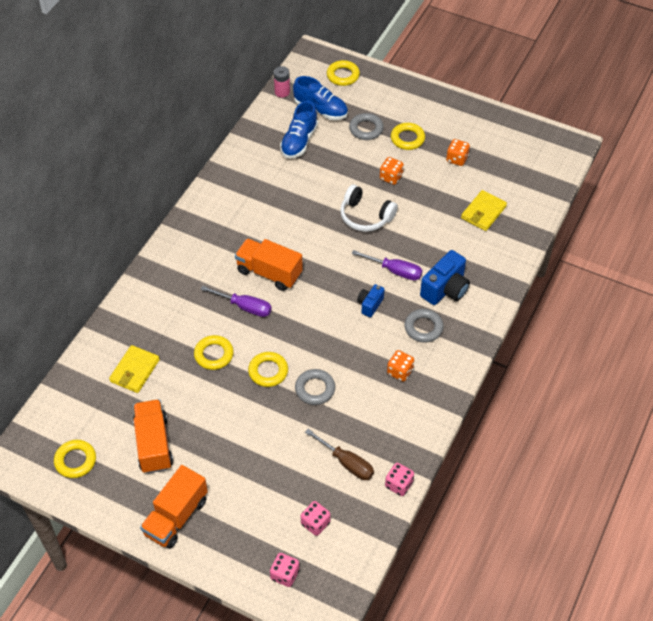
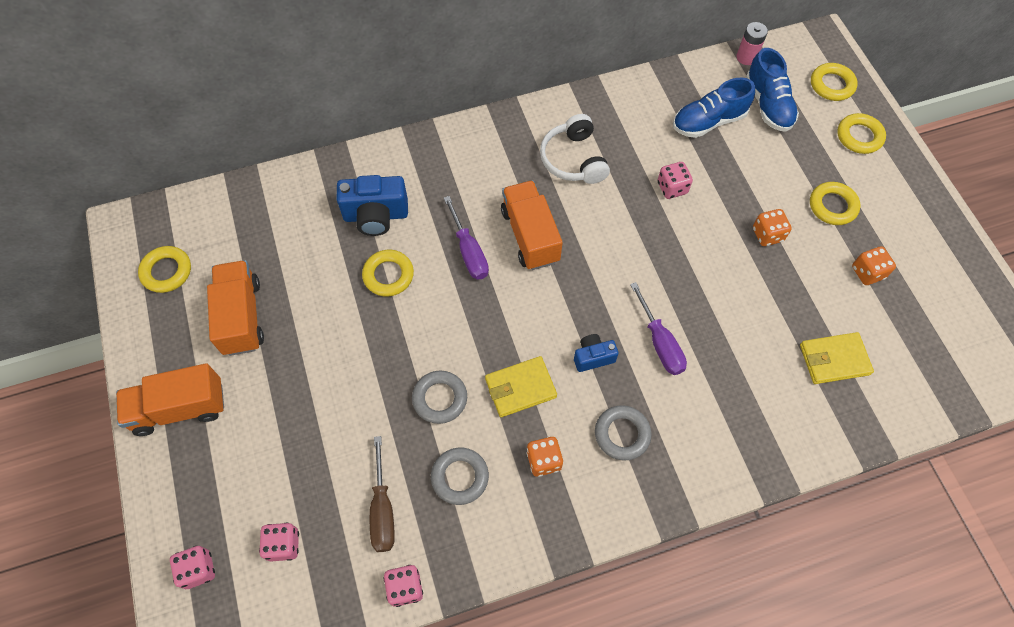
camera: 45 degrees right, 10 degrees up
(135, 370) = (306, 229): yellow wallet -> yellow wallet (520, 388)
(153, 444) = (242, 317): orange truck -> orange truck turned 45 degrees counterclockwise
(268, 371) = (417, 338): yellow ring -> yellow ring (859, 136)
(317, 190) = (672, 188): none -> pink dice
(365, 216) = (693, 256): white headphones -> white headphones (573, 159)
(366, 129) = (796, 161): grey ring -> grey ring (460, 477)
(445, 289) = (693, 412): blue camera -> blue camera (376, 216)

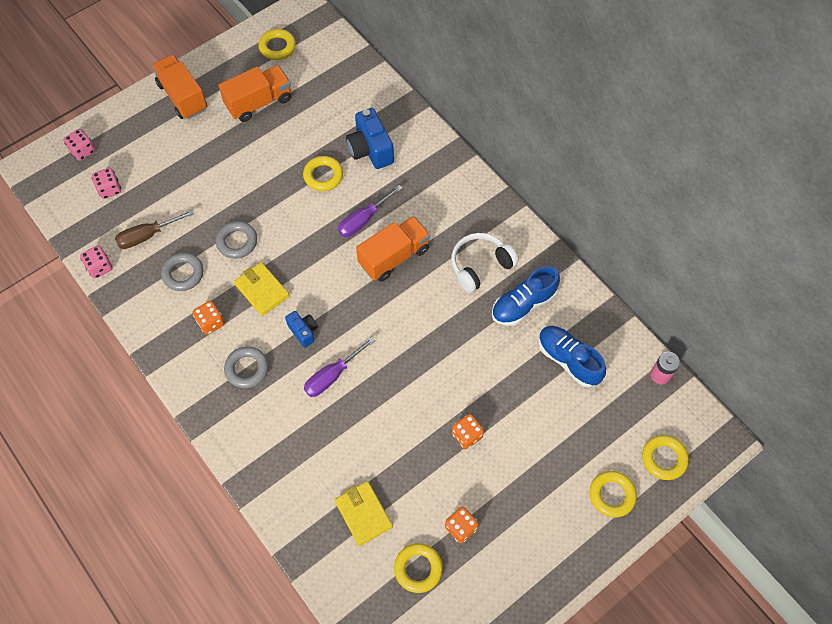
camera: 70 degrees right, 0 degrees up
(672, 188) = (483, 348): pink dice -> none
(768, 104) = (612, 406): blue shoe -> blue shoe (523, 304)
(832, 206) = (520, 485): yellow ring -> yellow ring (418, 568)

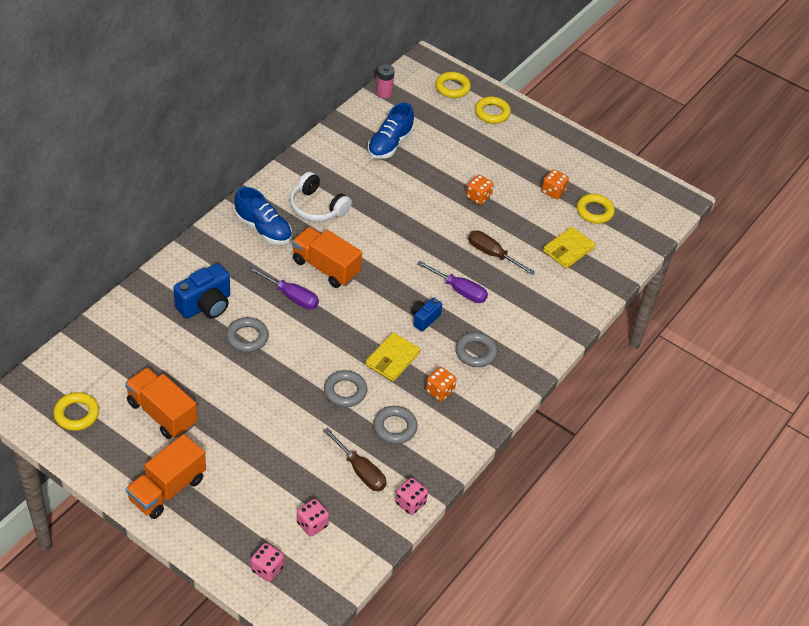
camera: 110 degrees left, 15 degrees down
(323, 176) = (247, 337): yellow ring -> grey ring
(375, 425) = (492, 254): none -> brown screwdriver
(523, 304) = (347, 175): blue shoe -> blue shoe (263, 229)

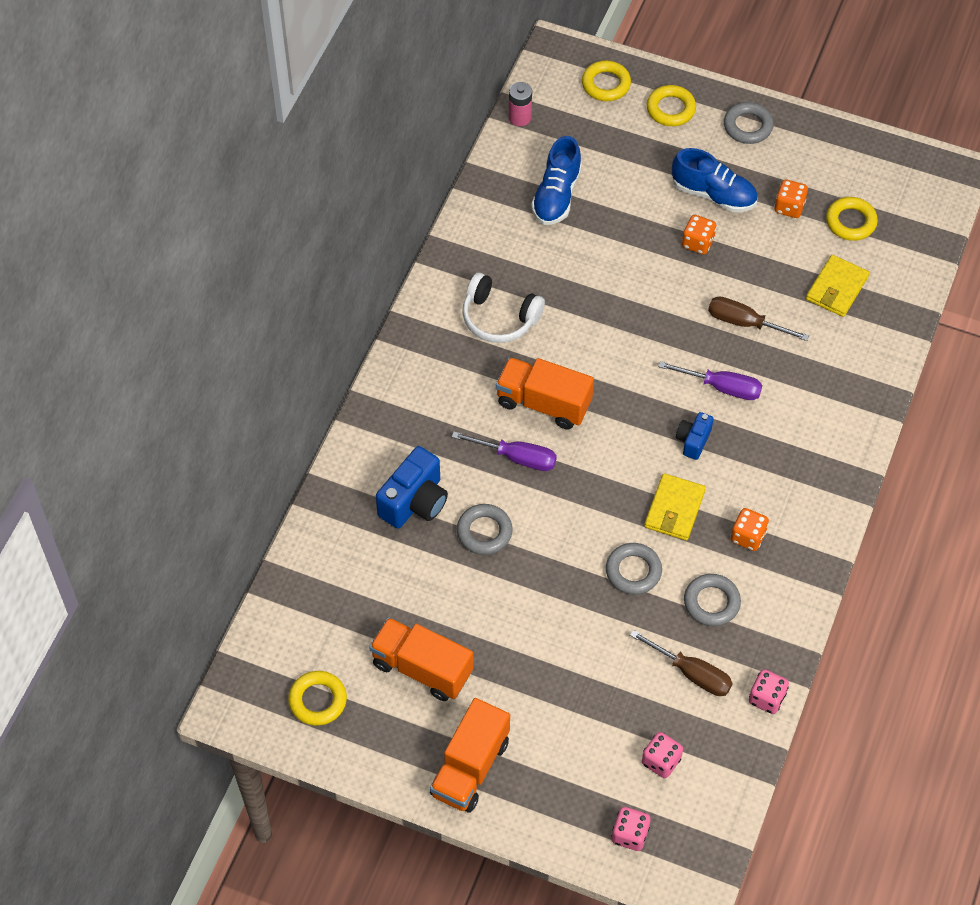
camera: 10 degrees left, 10 degrees up
(263, 229) = (443, 370): blue shoe -> blue shoe (713, 194)
(475, 352) = (772, 469): grey ring -> grey ring (747, 126)

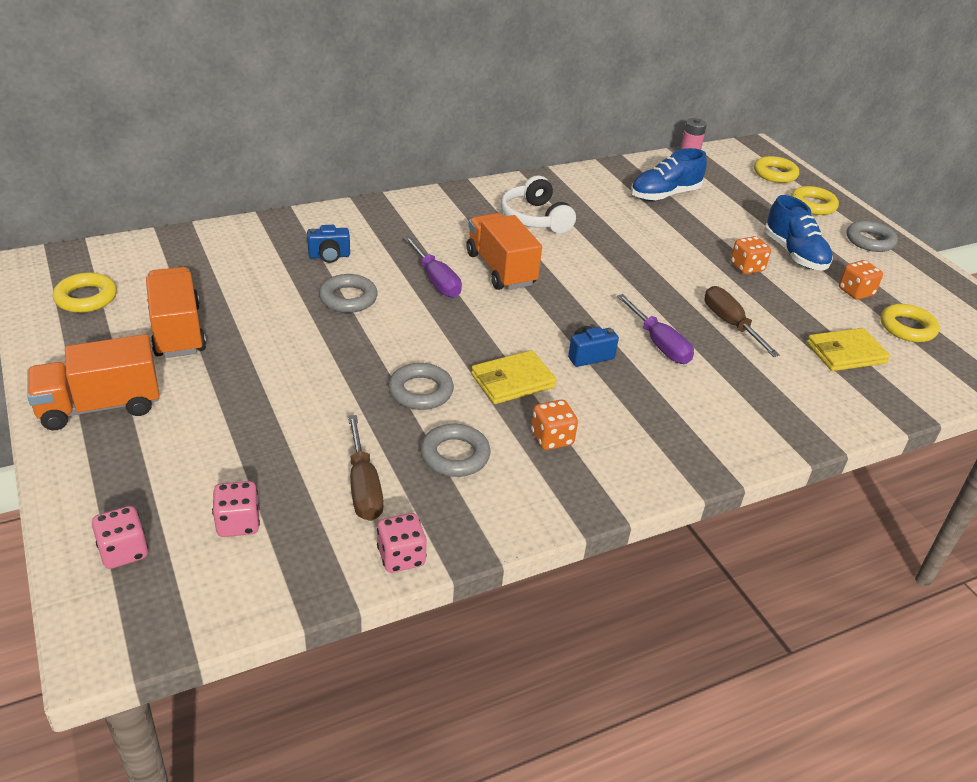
camera: 40 degrees right, 20 degrees down
(414, 502) = (329, 256): blue camera -> blue camera, size x0.57

